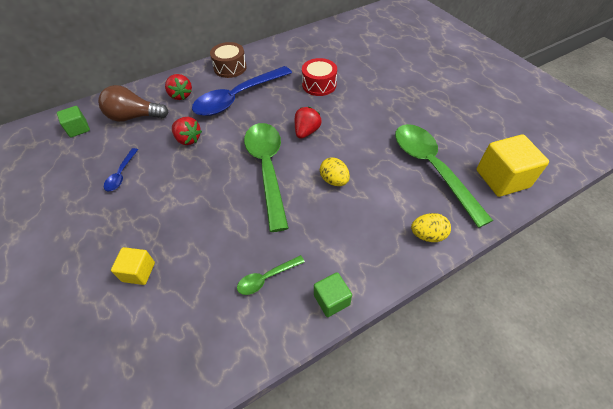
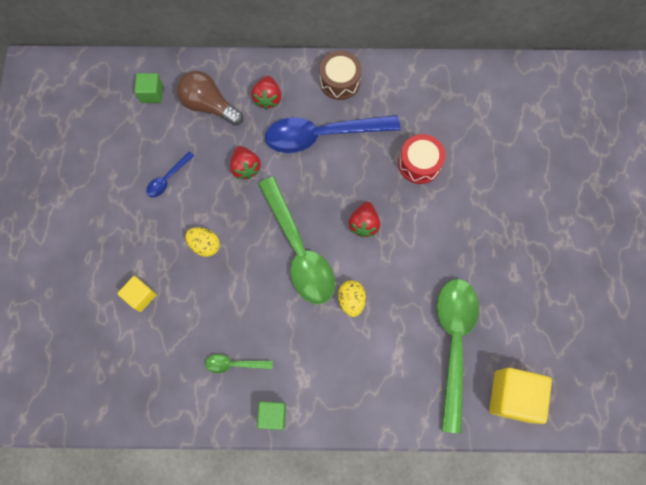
camera: 30 degrees right, 20 degrees up
(267, 169) = (299, 250): green spoon -> green spoon turned 135 degrees clockwise
(306, 131) = (364, 224): red strawberry -> red strawberry turned 135 degrees clockwise
(427, 235) = (393, 408): yellow egg -> yellow egg (205, 245)

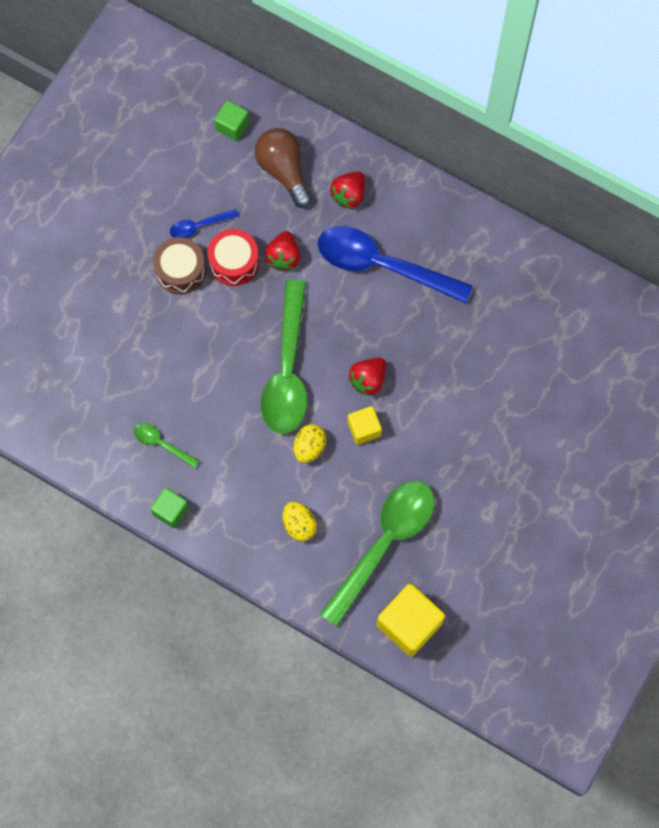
camera: 30 degrees right, 0 degrees up
(140, 296) = (109, 330): yellow cube -> yellow cube (364, 429)
(205, 245) = (198, 314): yellow egg -> yellow egg (299, 525)
(340, 81) = (436, 217): brown drum -> brown drum (180, 270)
(419, 164) = (464, 350): red drum -> red drum (234, 262)

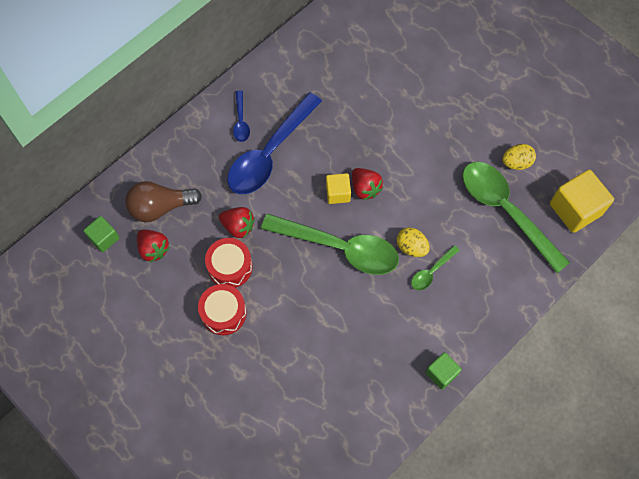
camera: 75 degrees left, 5 degrees down
(162, 444) = (379, 366): green spoon -> green spoon (431, 271)
(180, 270) = (223, 313): brown drum -> red drum
(199, 226) = (187, 287): blue spoon -> blue spoon (241, 121)
(299, 525) = (476, 271): yellow egg -> yellow egg (516, 163)
(349, 195) = (200, 163): red strawberry -> red strawberry (153, 249)
(364, 429) = (406, 202): yellow cube -> yellow cube (338, 193)

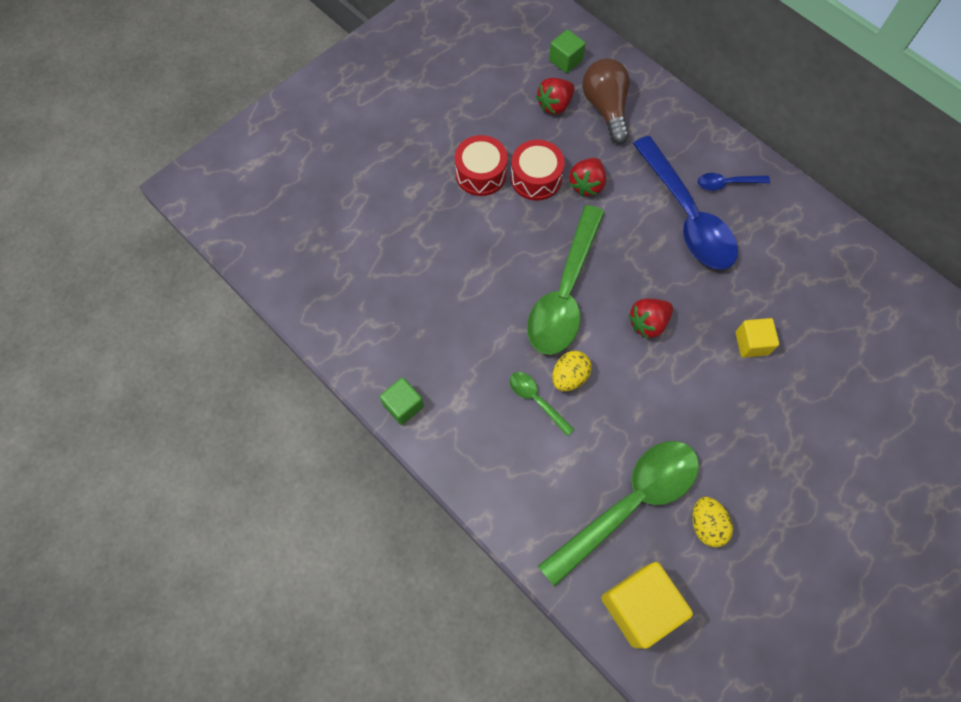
camera: 90 degrees right, 0 degrees up
(270, 153) = (686, 215): blue spoon -> blue spoon turned 150 degrees counterclockwise
(338, 193) = (638, 291): yellow cube -> yellow cube (751, 343)

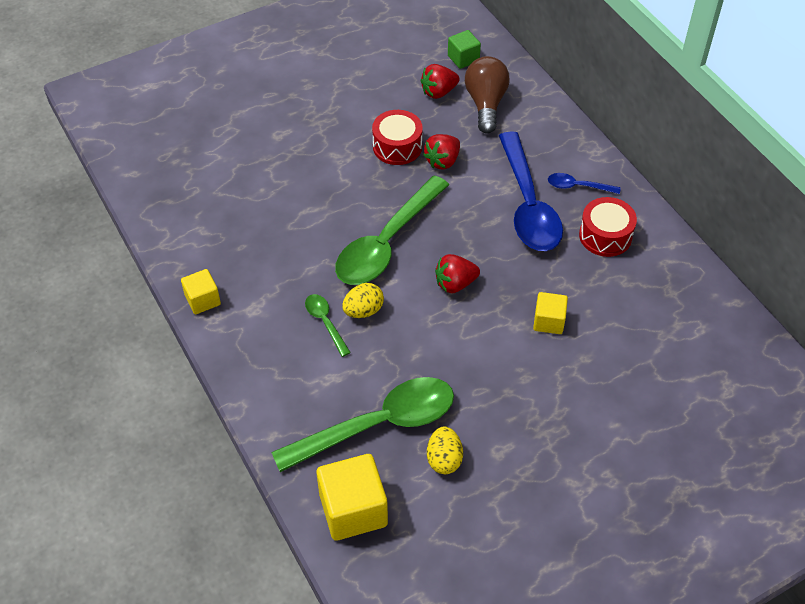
camera: 15 degrees right, 15 degrees down
(403, 406) = (203, 300): green cube -> yellow cube
(481, 174) = (348, 133): red drum -> red drum (605, 236)

